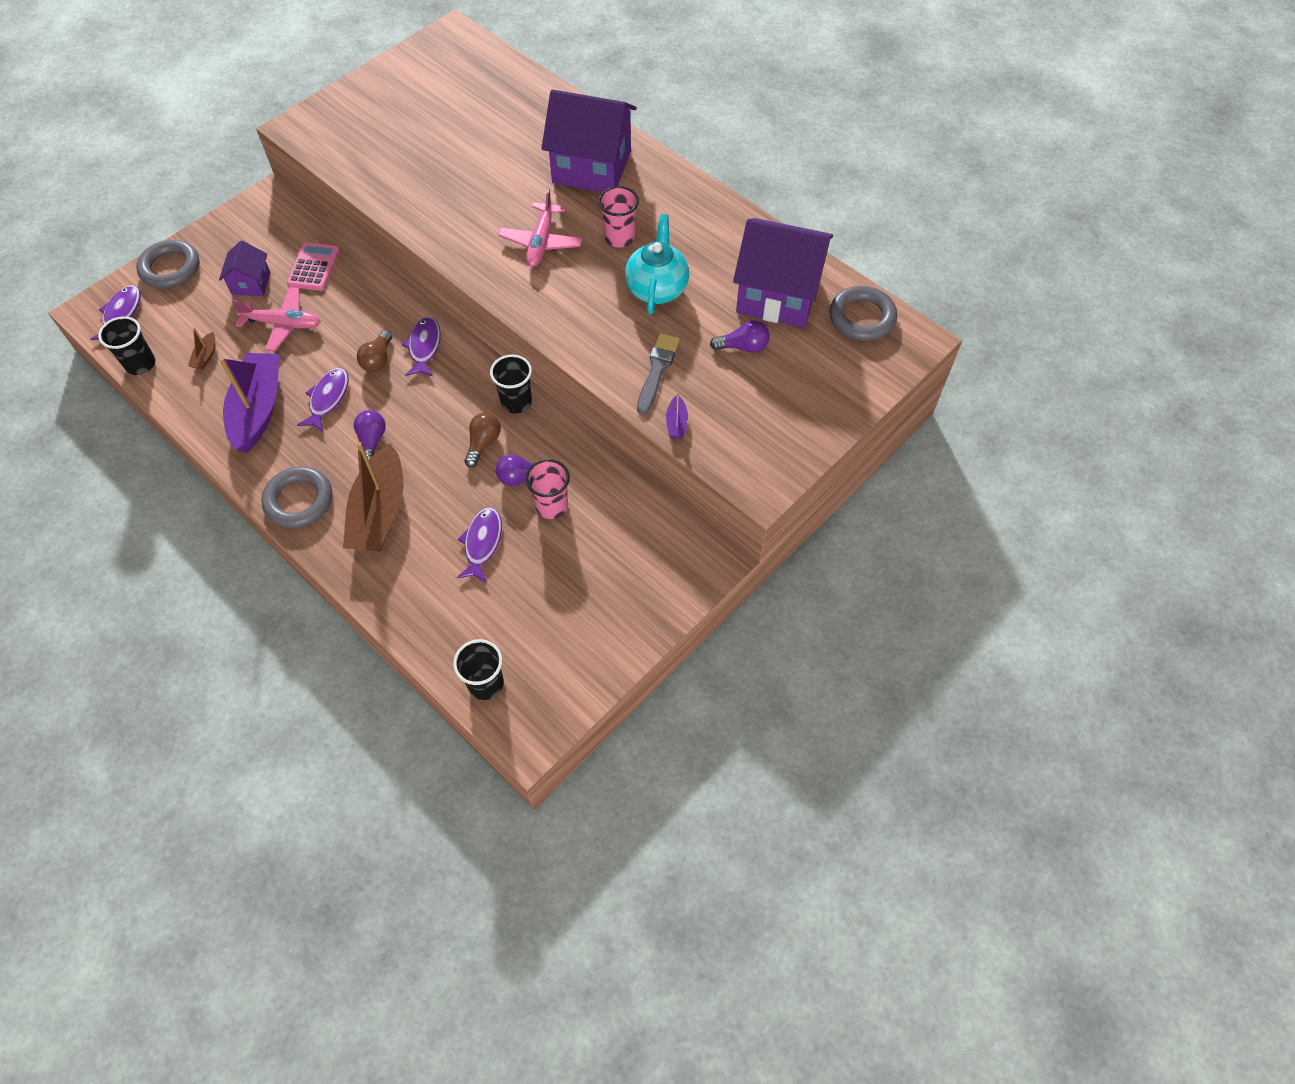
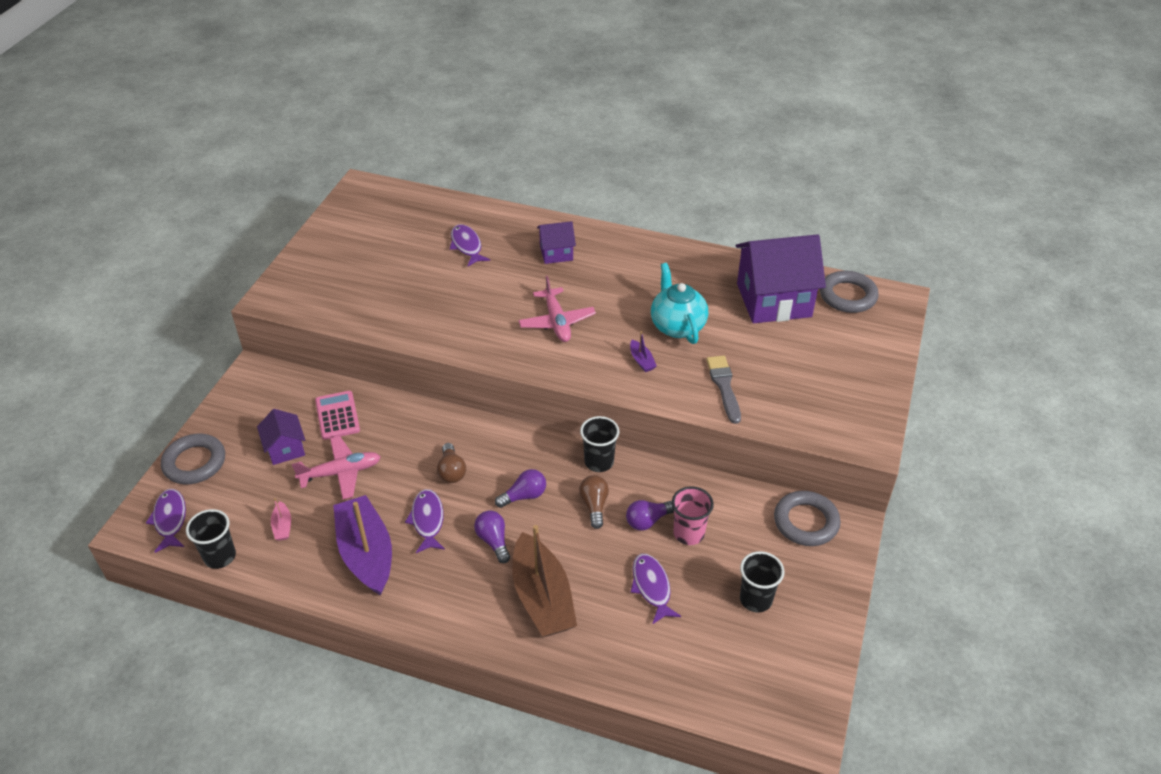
camera: 25 degrees left, 15 degrees down
(206, 356) = (282, 526): brown boat -> pink boat
(299, 500) = (460, 617): grey ring -> grey ring (806, 522)
(424, 347) = (486, 446): purple fish -> purple fish (467, 246)
(486, 683) = (739, 702): black cup -> black cup (755, 599)
(591, 167) = (556, 253): purple house -> purple house, size x0.50
(619, 238) = (619, 298): pink cup -> none
(676, 423) = (769, 420): purple boat -> purple boat (641, 361)
(743, 347) = (777, 346): purple light bulb -> purple light bulb (524, 496)

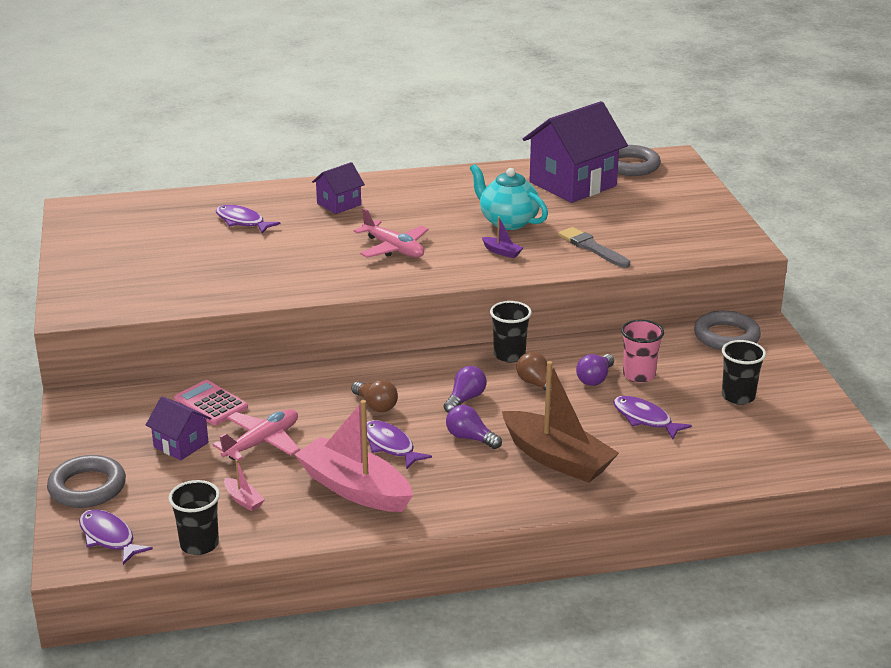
camera: 30 degrees left, 15 degrees down
(366, 553) = (354, 489): purple boat -> pink boat

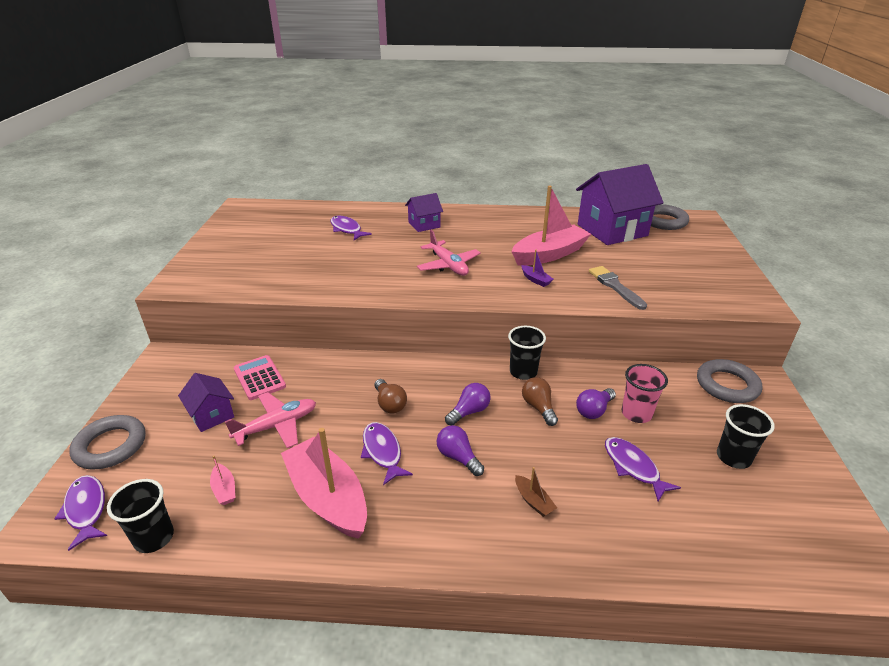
camera: 15 degrees right, 5 degrees up
(507, 222) = (549, 254): turquoise teapot -> pink boat
(557, 459) = (533, 501): brown boat -> brown boat, size x0.41

